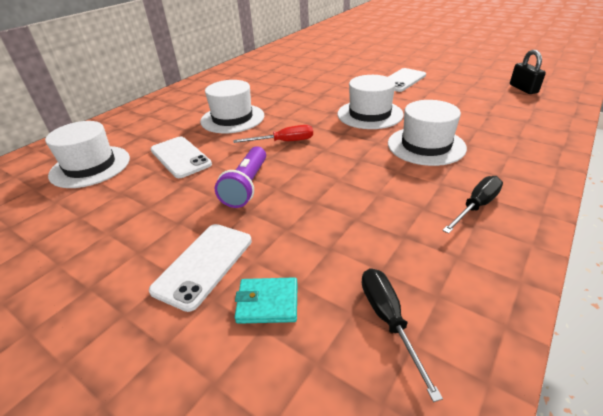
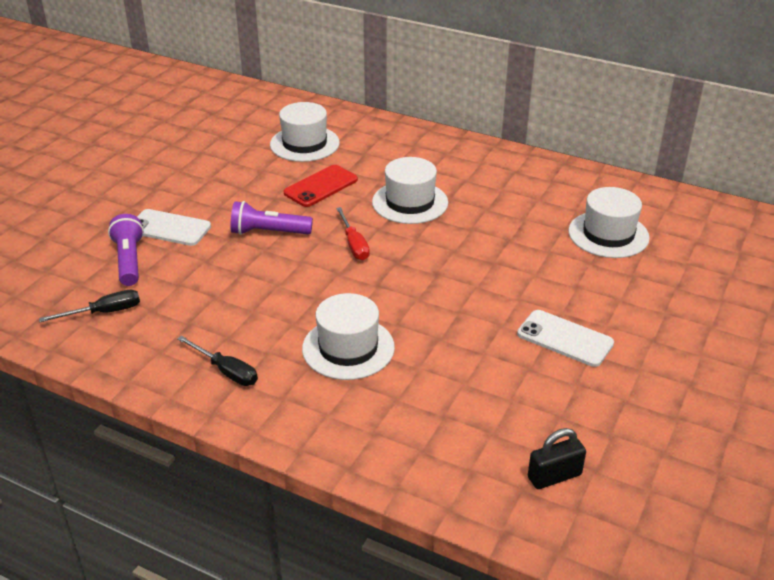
camera: 80 degrees right, 0 degrees up
(180, 157) = (321, 186): white phone -> red phone
(267, 302) = (129, 260): turquoise wallet -> purple flashlight
(370, 114) = (432, 305): white hat -> white hat (608, 234)

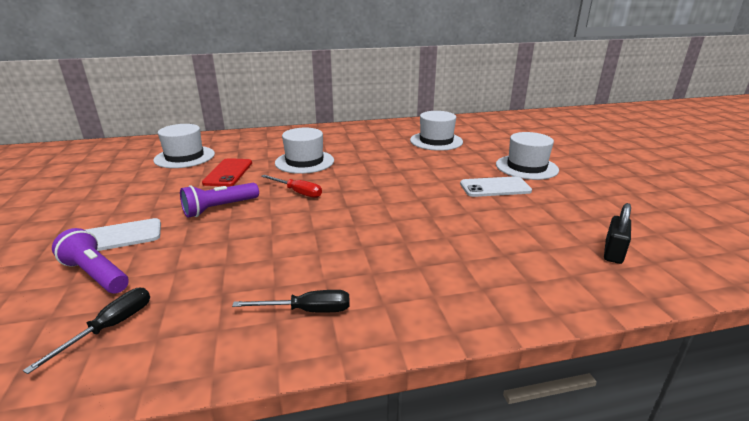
camera: 40 degrees left, 10 degrees down
(348, 348) = (382, 247): white hat -> white hat (526, 167)

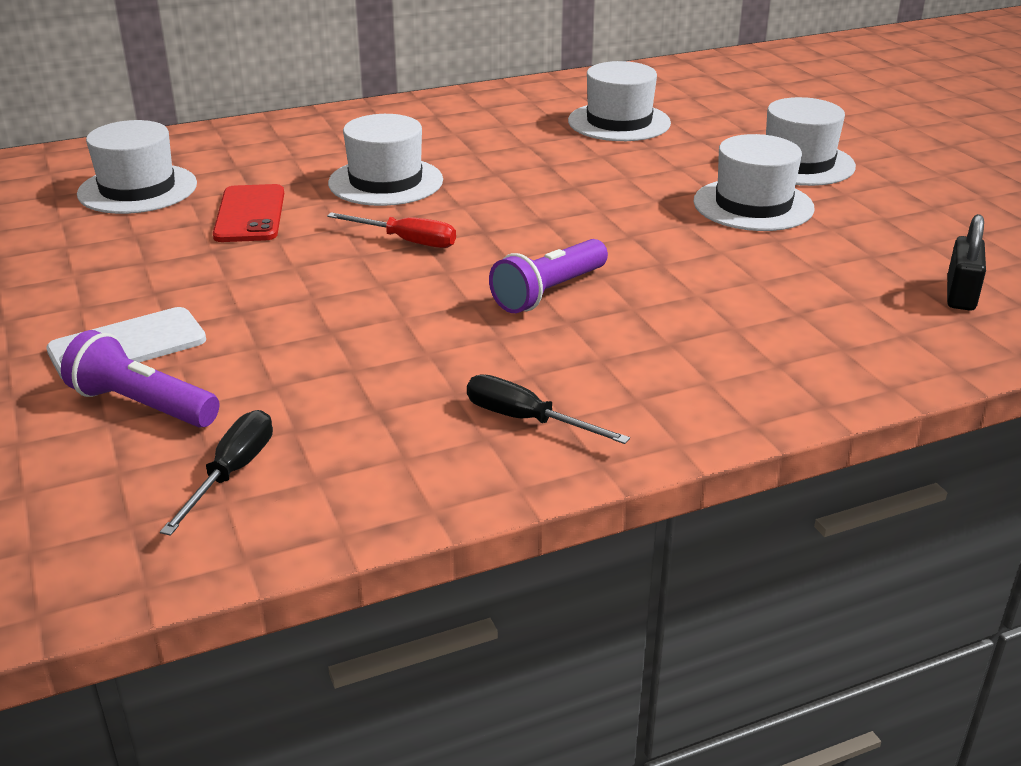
camera: 10 degrees left, 5 degrees up
(219, 208) = (279, 281): purple flashlight -> purple flashlight (549, 293)
(307, 310) = (526, 420): black screwdriver -> black screwdriver turned 135 degrees counterclockwise
(495, 187) = (753, 205): white phone -> white hat

